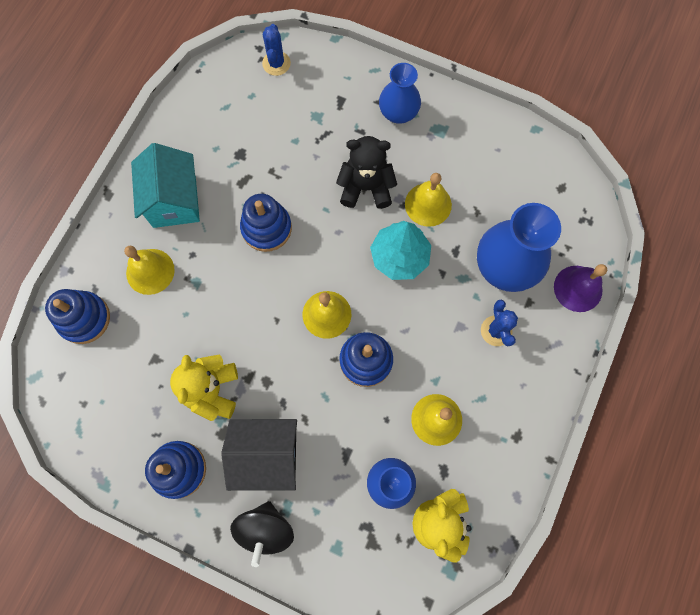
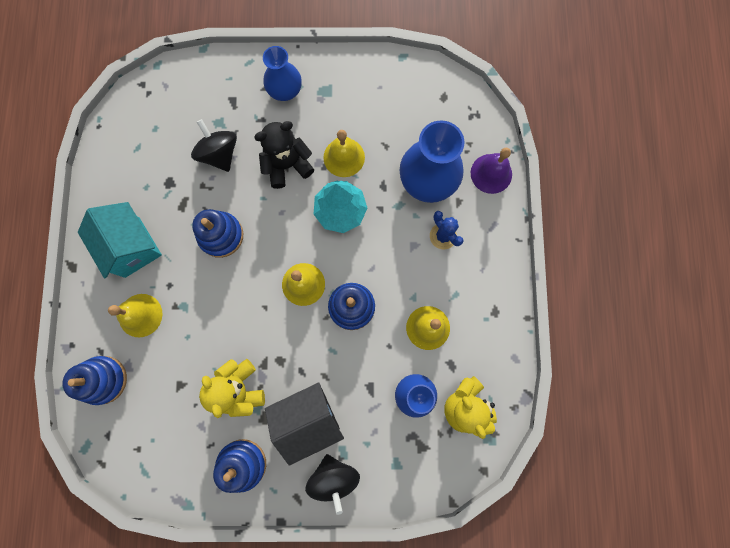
camera: 25 degrees left, 5 degrees up
(276, 63) = (163, 91): blue cactus -> none
(303, 147) = (219, 154): none -> black spinning top

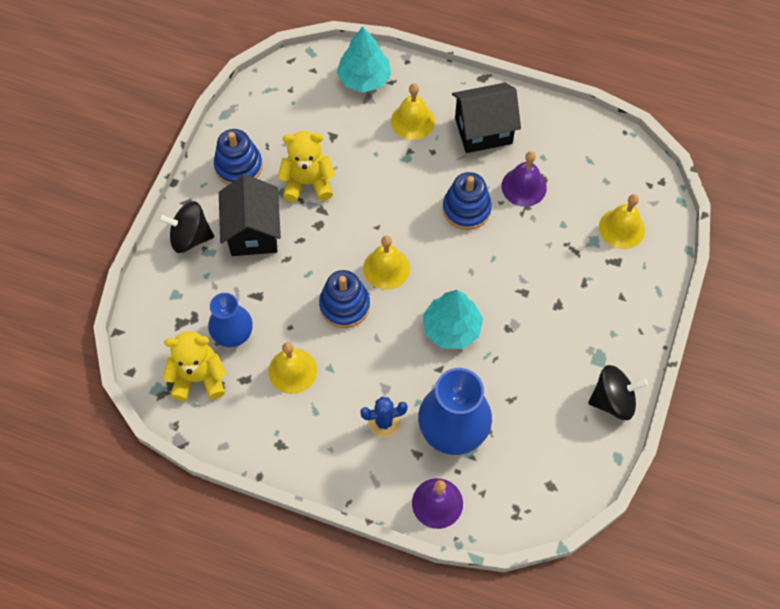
camera: 110 degrees right, 15 degrees down
(103, 380) = (364, 78): blue stacking toy -> turquoise tree
(132, 247) = (483, 130): turquoise house -> black house
(182, 194) = (524, 186): none -> purple bell
(219, 154) = (556, 232): black spinning top -> black spinning top (613, 400)
(285, 91) = (611, 317): blue vase -> none
(287, 165) = (522, 292): black teddy bear -> none
(344, 157) = (512, 351): yellow bell -> yellow bell (622, 228)

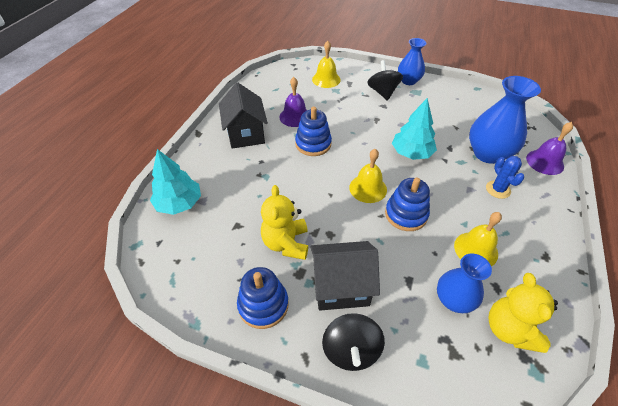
camera: 90 degrees left, 15 degrees down
(412, 121) = (230, 172): yellow bell -> none
(613, 400) = (442, 88): black spinning top -> black spinning top (382, 92)
(629, 351) = (408, 81): none -> blue vase

